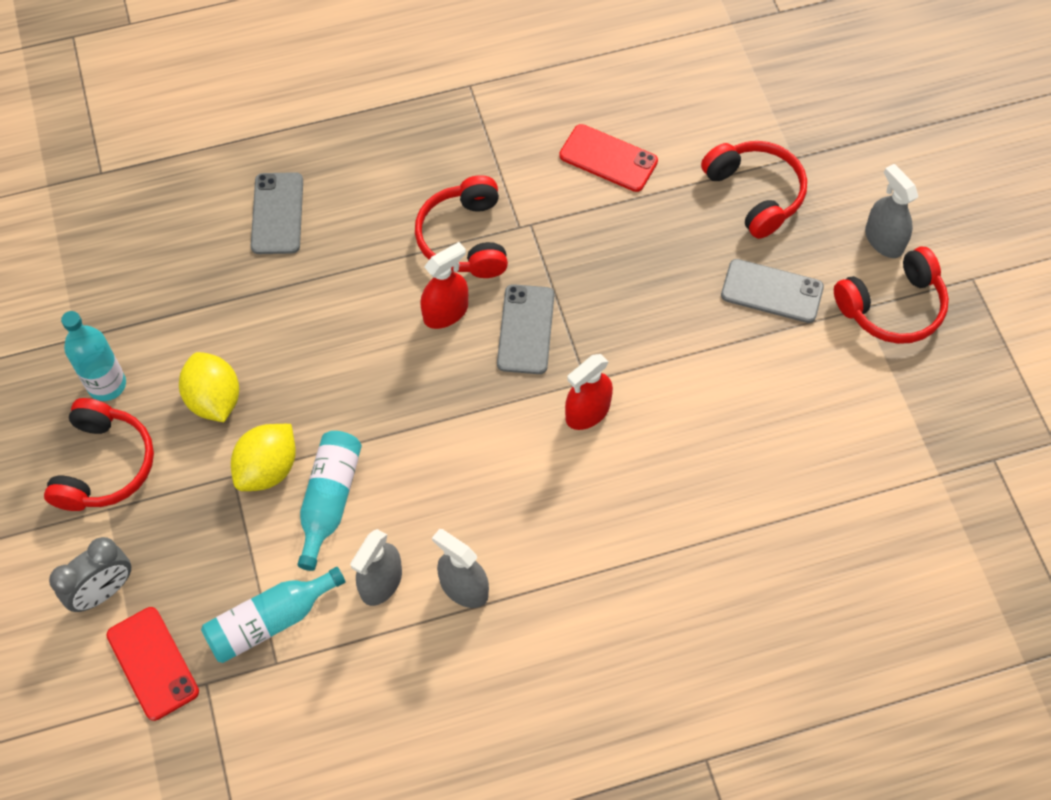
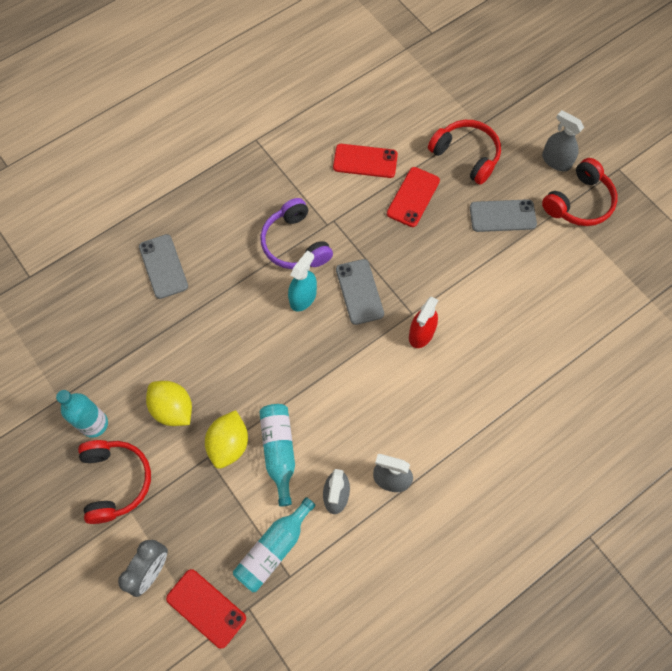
camera: 20 degrees left, 5 degrees up
(445, 312) = (303, 297): red spray bottle -> turquoise spray bottle
(465, 239) = (295, 244): red headphones -> purple headphones
(655, 227) = (413, 197): none -> red phone

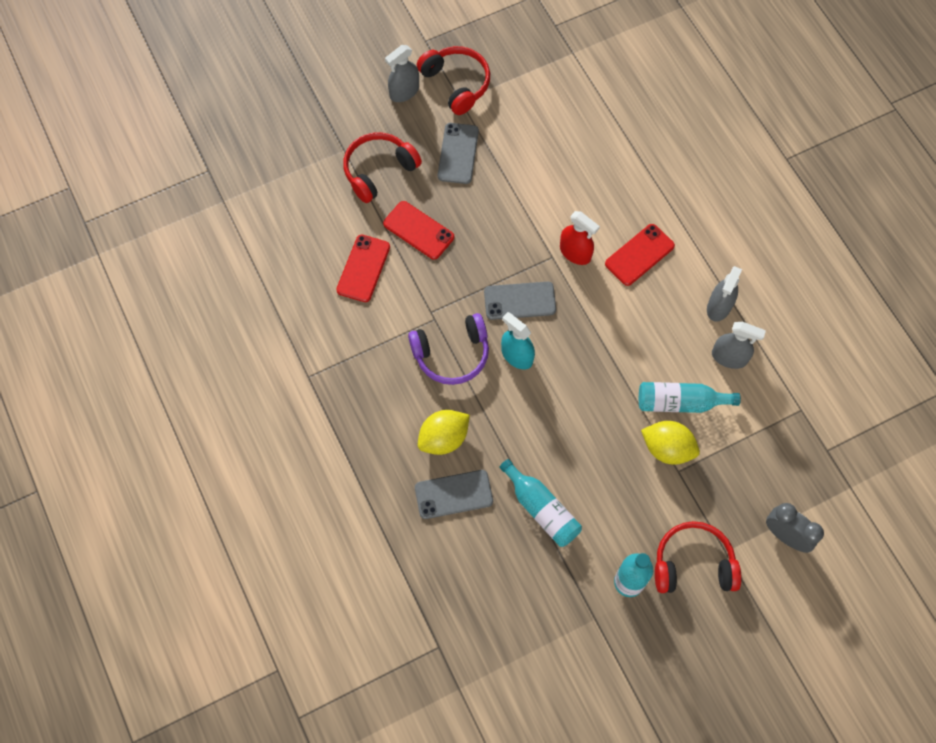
camera: 80 degrees left, 0 degrees up
(173, 409) = (622, 500): yellow lemon -> yellow lemon (444, 438)
(206, 608) = (824, 488): red phone -> red phone (639, 255)
(273, 549) = (774, 420): turquoise bottle -> turquoise bottle (541, 509)

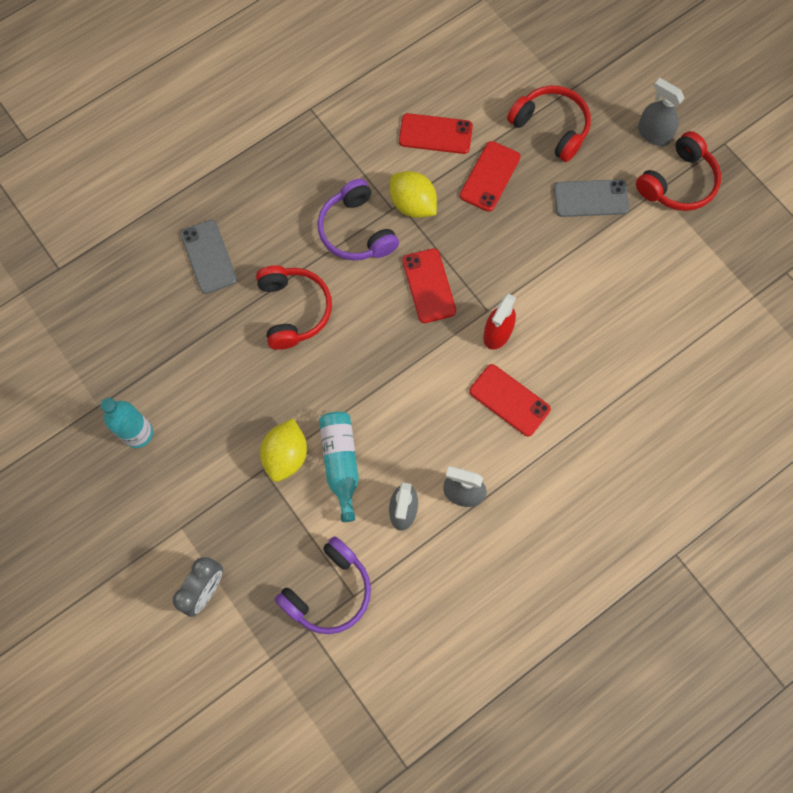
camera: 80 degrees right, 5 degrees up
(444, 438) = (265, 238): yellow lemon -> yellow lemon (413, 204)
(517, 356) = (365, 292): turquoise spray bottle -> none
(519, 301) = (429, 286): grey phone -> red phone
(541, 509) = (204, 340): turquoise bottle -> none
(693, 564) = (163, 495): red headphones -> red headphones (293, 310)
(795, 430) = (328, 591): none -> purple headphones

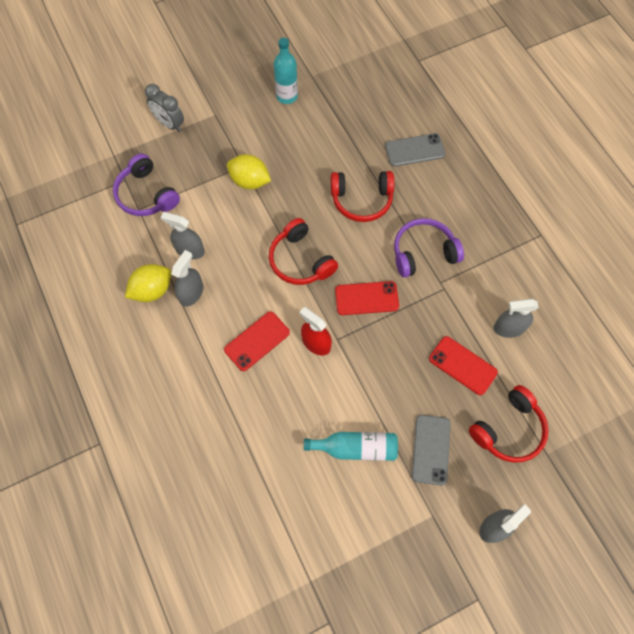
camera: 100 degrees right, 5 degrees down
(341, 463) = (235, 215): turquoise bottle -> turquoise bottle (356, 448)
(413, 204) = (442, 298): yellow lemon -> yellow lemon (152, 290)
(435, 134) = (509, 328): red phone -> grey spray bottle
(678, 182) = (438, 537): red headphones -> red headphones (300, 260)

